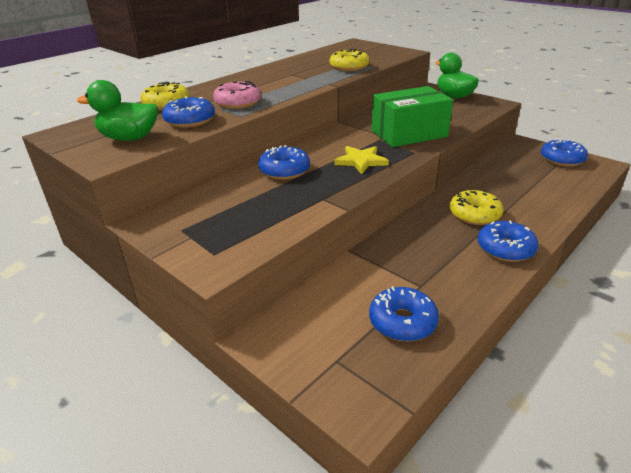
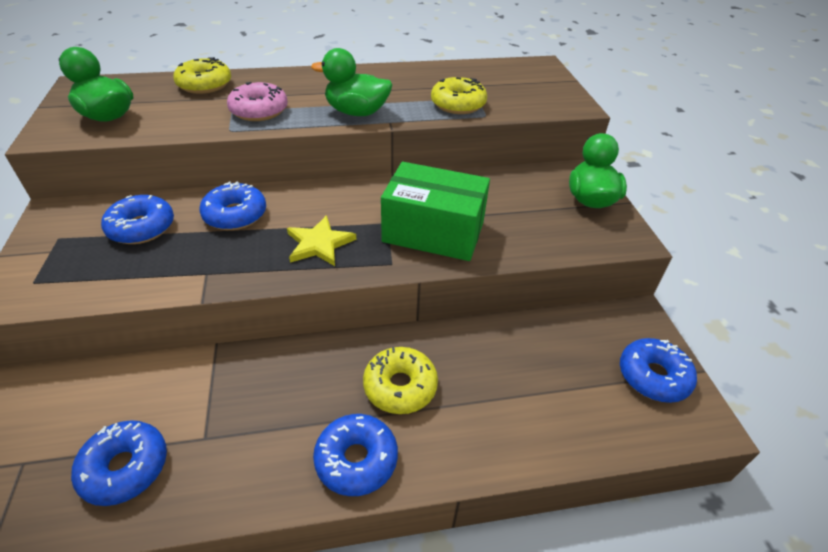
camera: 35 degrees right, 10 degrees up
(190, 120) = (183, 116): blue donut -> blue donut (141, 228)
(301, 86) = (357, 112): none -> green duck

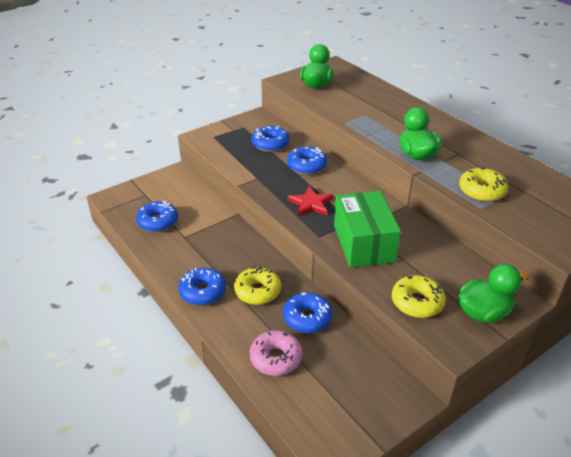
camera: 65 degrees right, 5 degrees down
(205, 85) = (380, 95): yellow donut -> yellow donut (417, 302)
(259, 111) = (375, 122): pink donut -> pink donut (276, 358)
(319, 244) = (311, 203): yellow star -> red star
(653, 376) = (354, 417): blue donut -> blue donut (307, 318)

